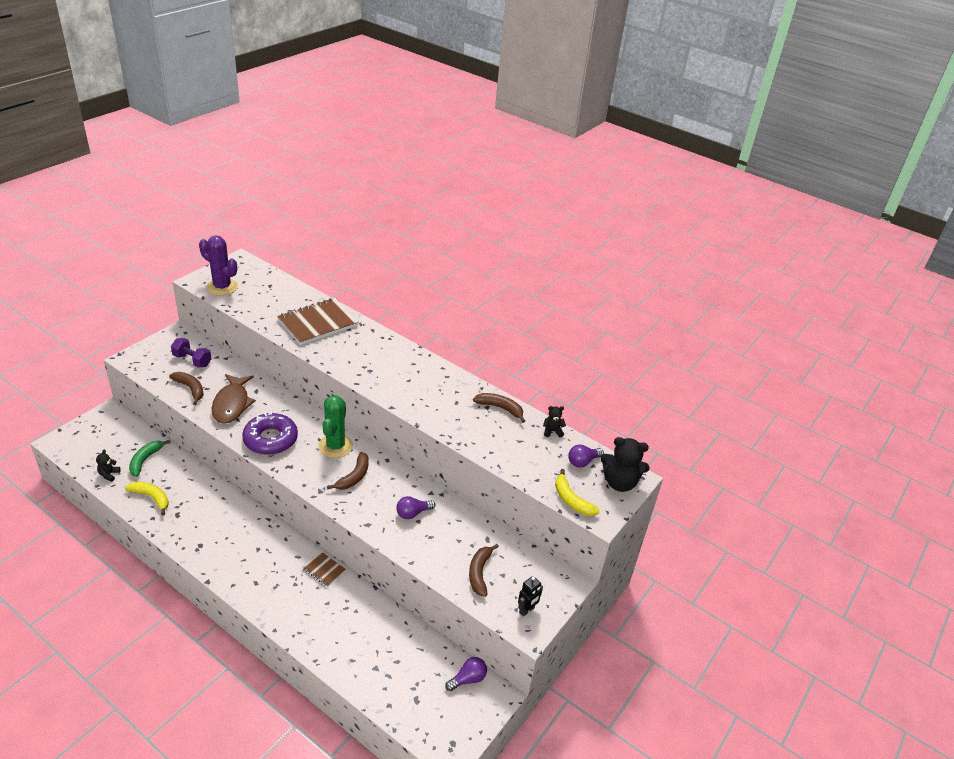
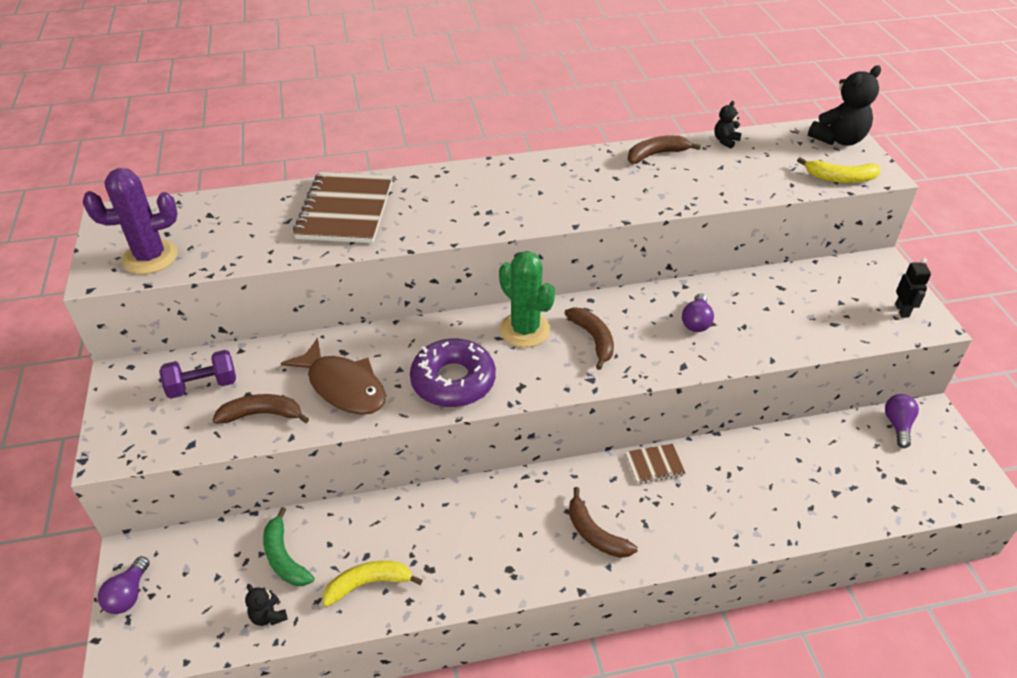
camera: 45 degrees left, 5 degrees up
(479, 573) = (826, 317): brown banana -> brown banana (595, 533)
(583, 462) = (789, 145): purple light bulb -> purple light bulb (128, 594)

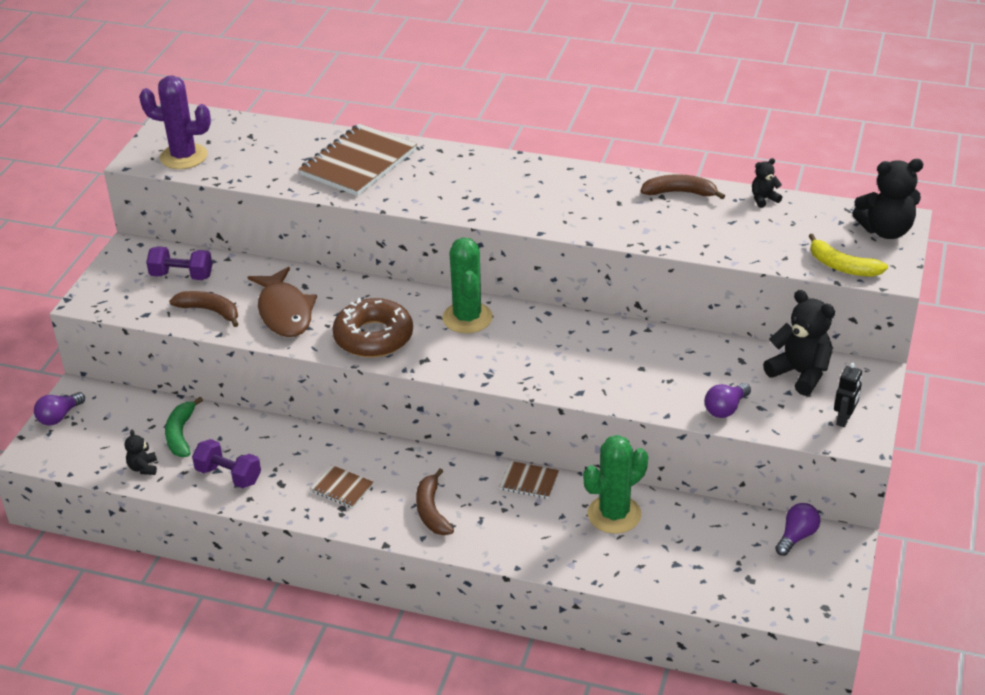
camera: 30 degrees right, 5 degrees down
(369, 584) = (228, 475): yellow banana -> purple dumbbell
(453, 381) = (373, 337): purple donut -> brown donut
(493, 546) = (342, 488): none -> brown notebook
(593, 339) = (520, 345): brown banana -> none
(696, 322) = (627, 362): purple light bulb -> purple light bulb (725, 409)
(749, 467) = (614, 514): none -> green cactus
(833, 283) = (800, 373): none -> black teddy bear

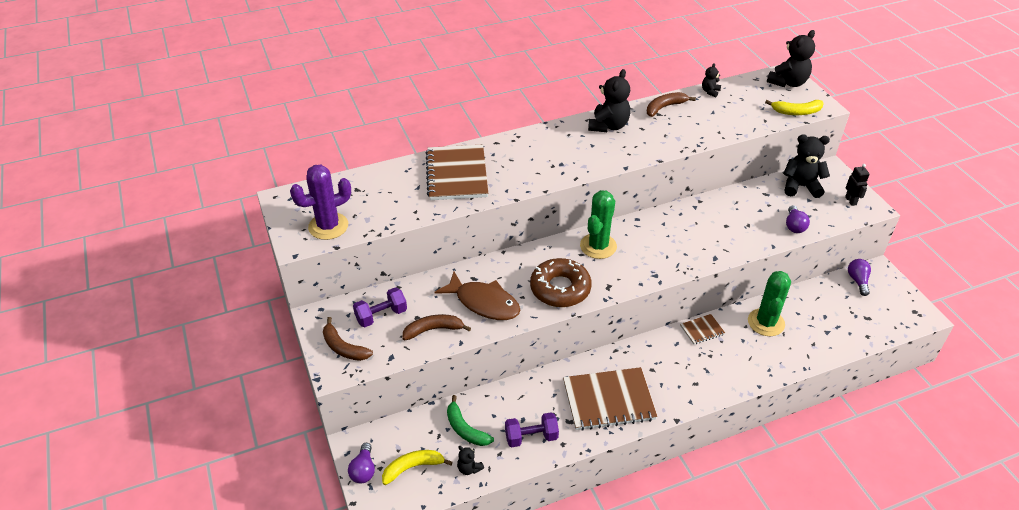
camera: 40 degrees left, 5 degrees up
(99, 439) = (413, 467): none -> yellow banana
(342, 488) = (608, 400): brown notebook -> brown notebook, size x2.11
(431, 511) = (675, 381): brown banana -> brown banana (343, 347)
(467, 318) = (598, 246): green cactus -> green cactus turned 75 degrees clockwise
(584, 184) = (608, 126): none -> black teddy bear

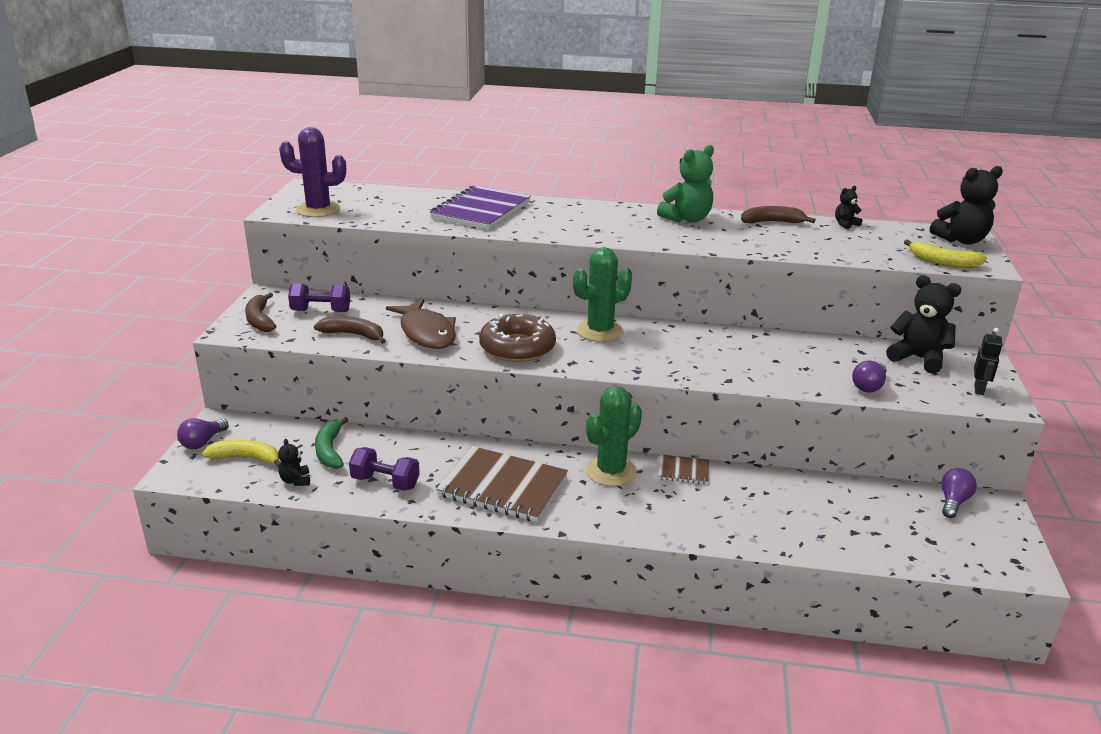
camera: 30 degrees right, 15 degrees down
(457, 174) = (481, 210): brown notebook -> purple notebook
(608, 126) = (687, 219): black teddy bear -> green teddy bear
(766, 322) = (775, 494): green cactus -> green cactus (611, 471)

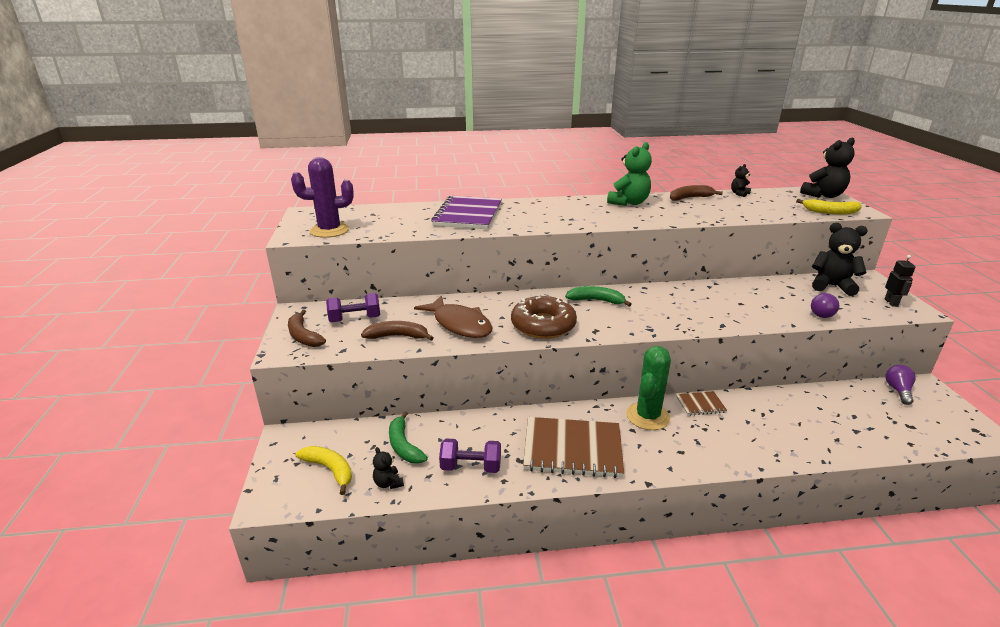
camera: 15 degrees left, 0 degrees up
(202, 442) = (279, 462): purple light bulb -> none
(247, 458) = (330, 470): yellow banana -> yellow banana turned 45 degrees clockwise
(600, 331) = (596, 300): green cactus -> green banana

